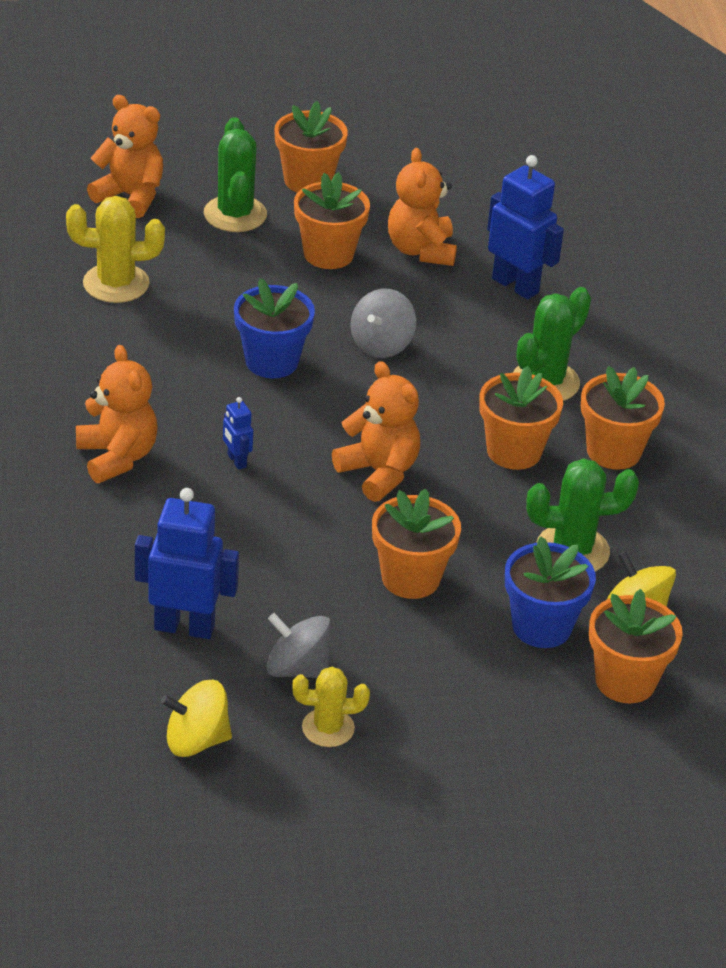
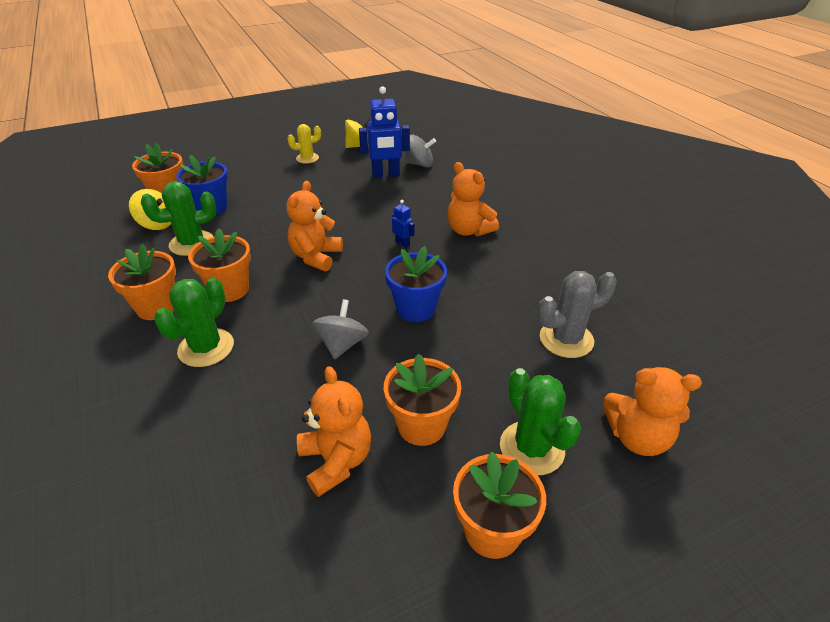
camera: 165 degrees right, 0 degrees up
(116, 283) = (566, 339): yellow cactus -> grey cactus
(297, 668) = (328, 172): grey spinning top -> grey spinning top (420, 164)
(379, 473) = (316, 257): orange teddy bear -> orange teddy bear turned 75 degrees clockwise
(410, 578) = (284, 212): orange flower pot -> none
(516, 285) = (234, 444): blue robot -> none

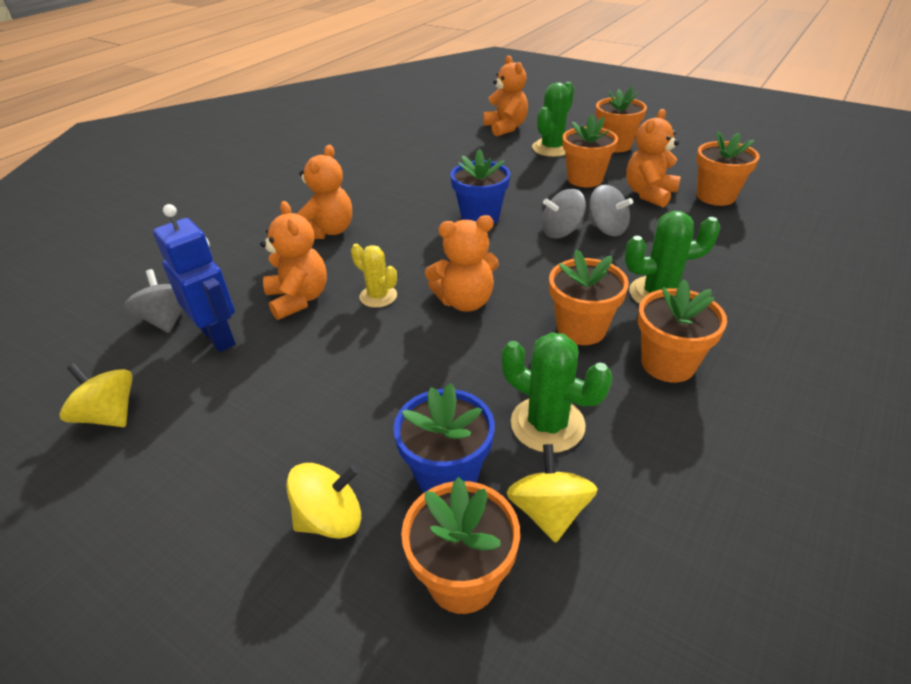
camera: 120 degrees left, 0 degrees up
(234, 179) = (330, 519): none -> yellow spinning top
(265, 527) = (716, 196): none -> orange flower pot
(307, 158) = (190, 460): yellow cactus -> yellow cactus (378, 296)
(314, 377) = (606, 229): none -> grey spinning top
(393, 202) = (299, 299): none -> orange teddy bear
(402, 243) = (387, 258): blue robot -> none
(566, 339) = (446, 158): grey cactus -> none

